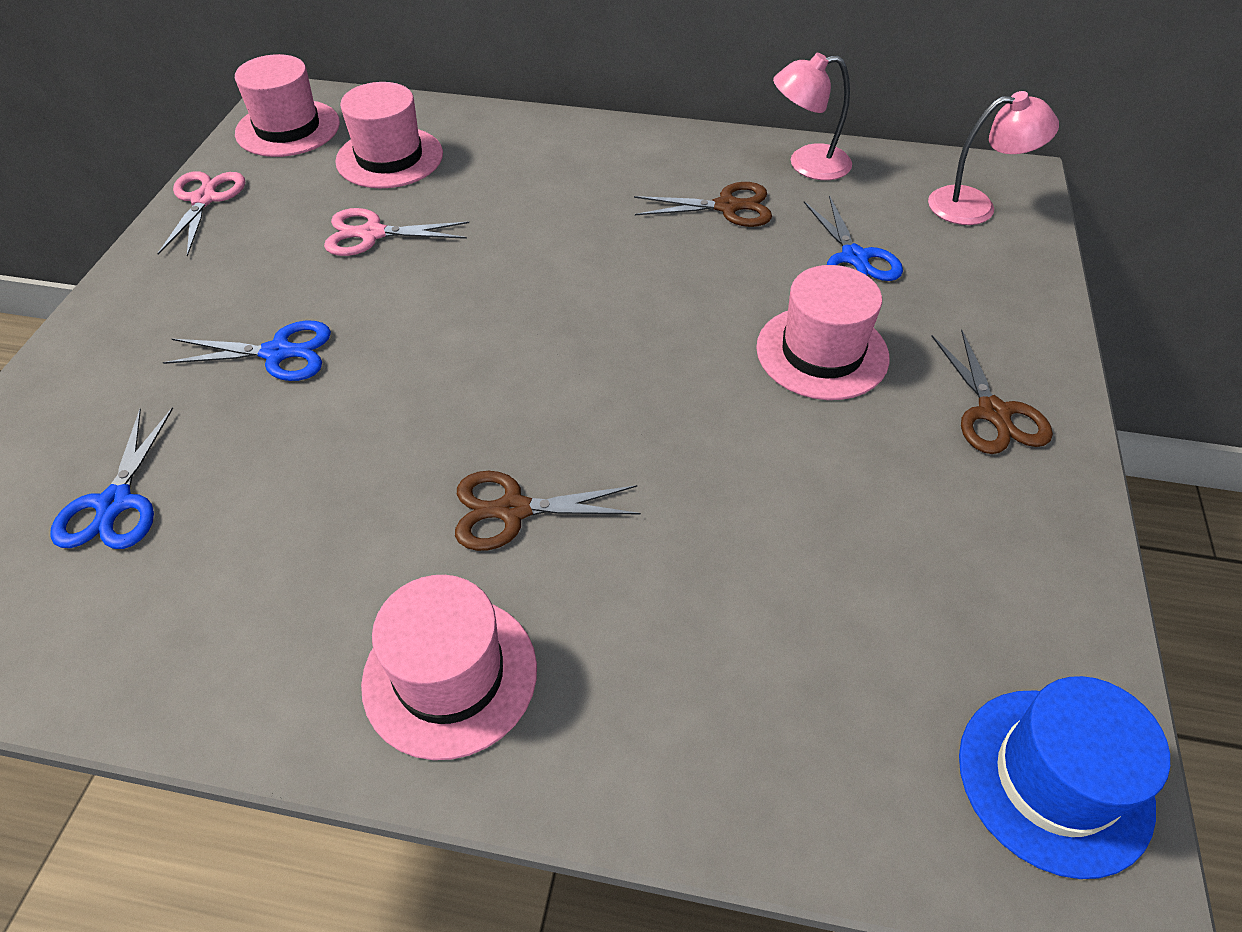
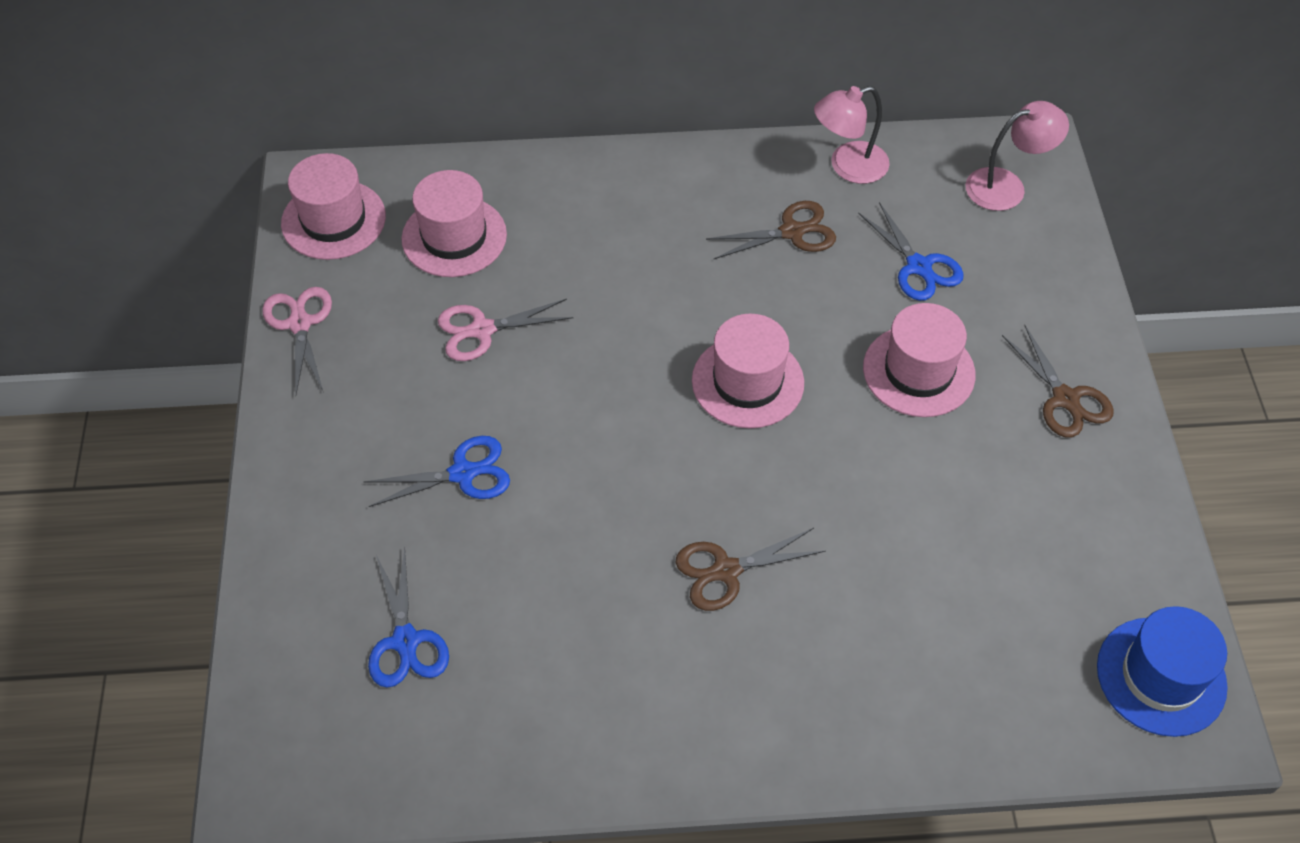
camera: 15 degrees left, 5 degrees up
(450, 675) = (735, 709): pink hat -> pink hat (747, 382)

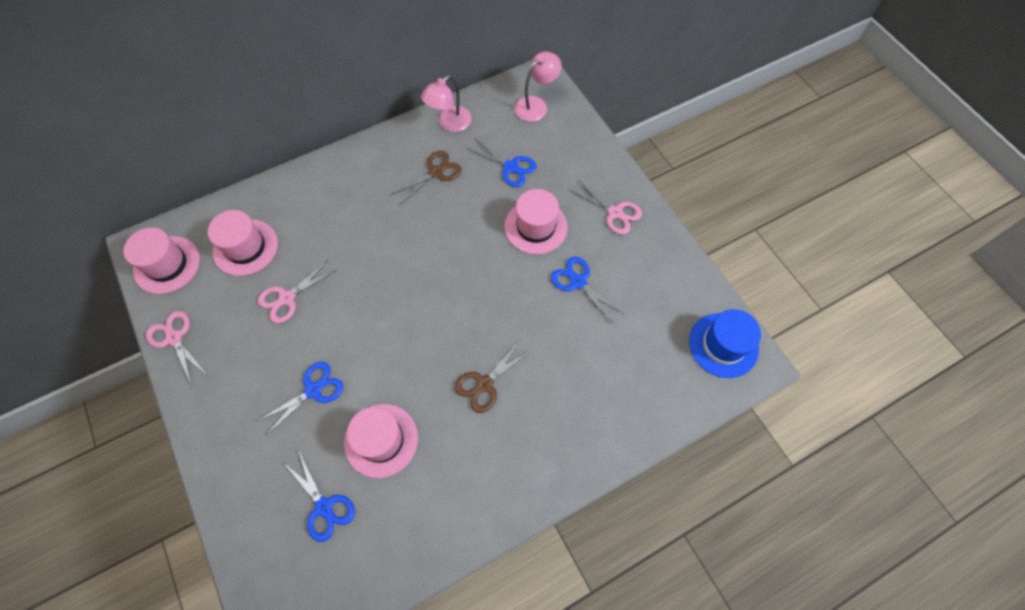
camera: 25 degrees left, 10 degrees up
(747, 382) = (449, 269): pink hat -> pink hat (381, 440)
(951, 480) = (578, 282): none -> blue scissors
(1065, 399) = (615, 213): brown scissors -> pink scissors

